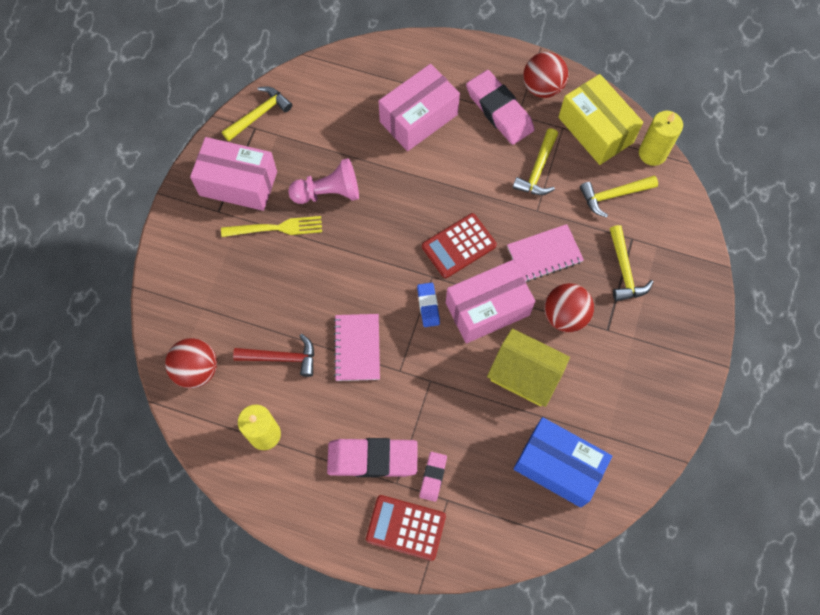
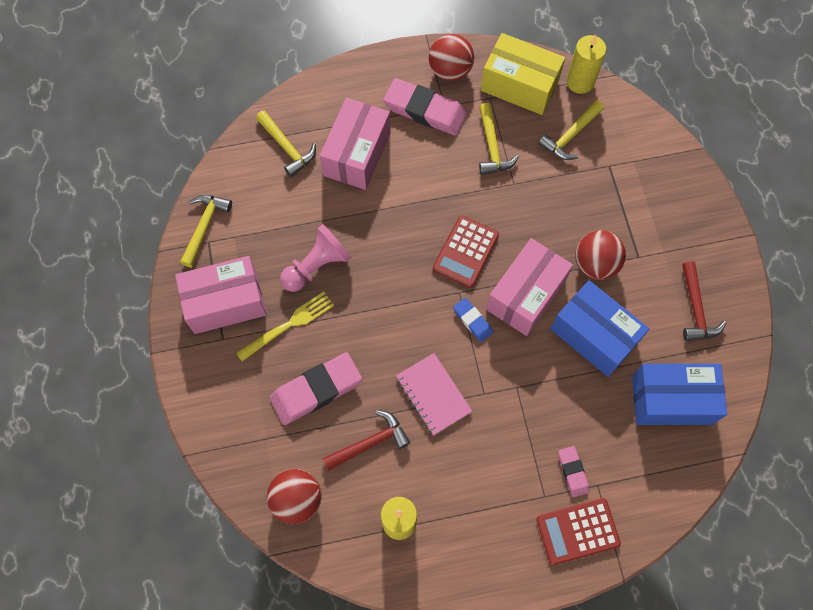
camera: 30 degrees left, 0 degrees up
(372, 459) = (510, 487): pink eraser -> pink eraser (316, 390)
(524, 374) = (594, 335): yellow house -> blue box
(544, 254) = (544, 219): pink notebook -> none
(624, 270) = (620, 197): yellow hammer -> yellow hammer (287, 148)
(630, 402) = (695, 309): none -> red hammer

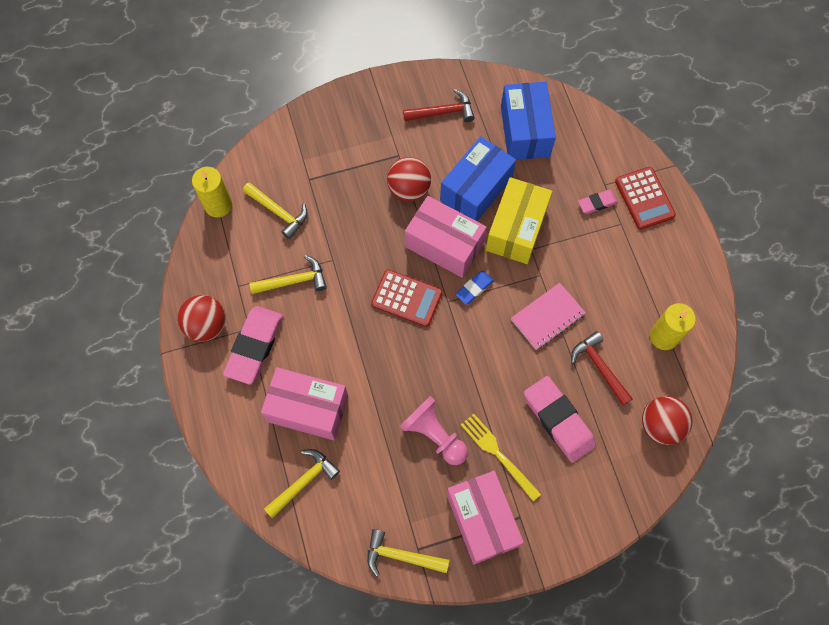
camera: 95 degrees left, 0 degrees up
(519, 85) = (223, 259): yellow box -> yellow box (516, 229)

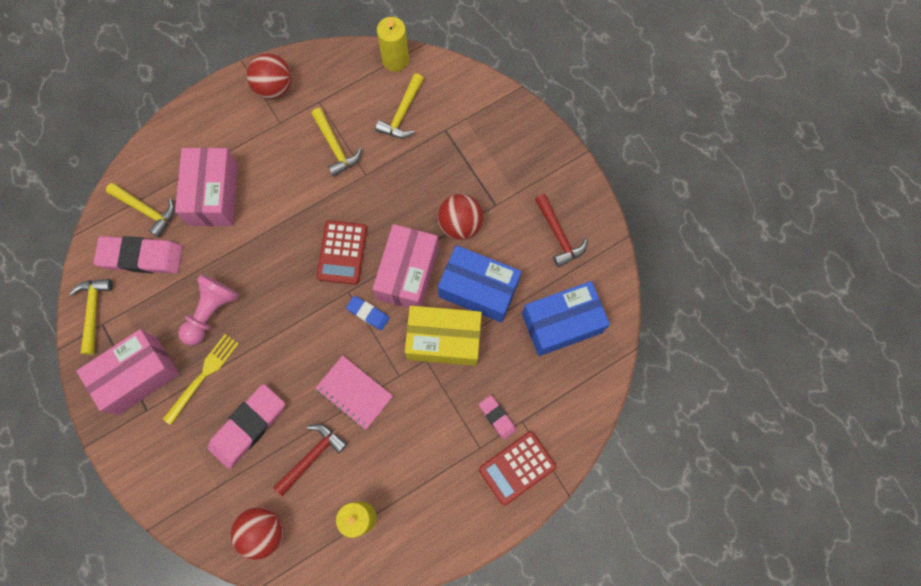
camera: 75 degrees right, 5 degrees up
(254, 346) = (263, 132): pink eraser -> pink eraser (141, 257)

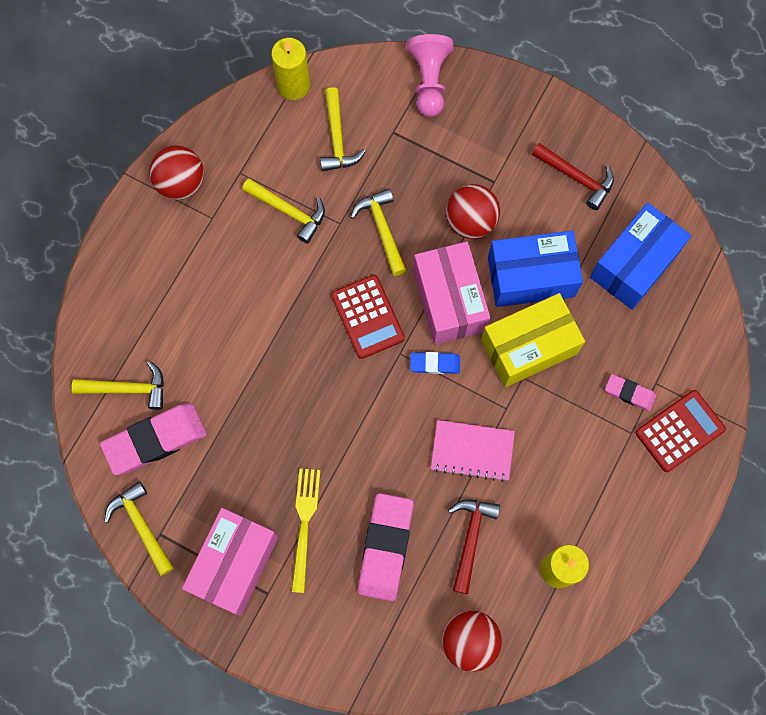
camera: 30 degrees left, 0 degrees up
(211, 312) = (269, 455): pink pawn -> pink pawn (429, 81)
(213, 195) = (191, 332): pink box -> none
(392, 195) = (382, 229): none -> yellow hammer
(517, 468) = (679, 431): red calculator -> red calculator turned 150 degrees counterclockwise

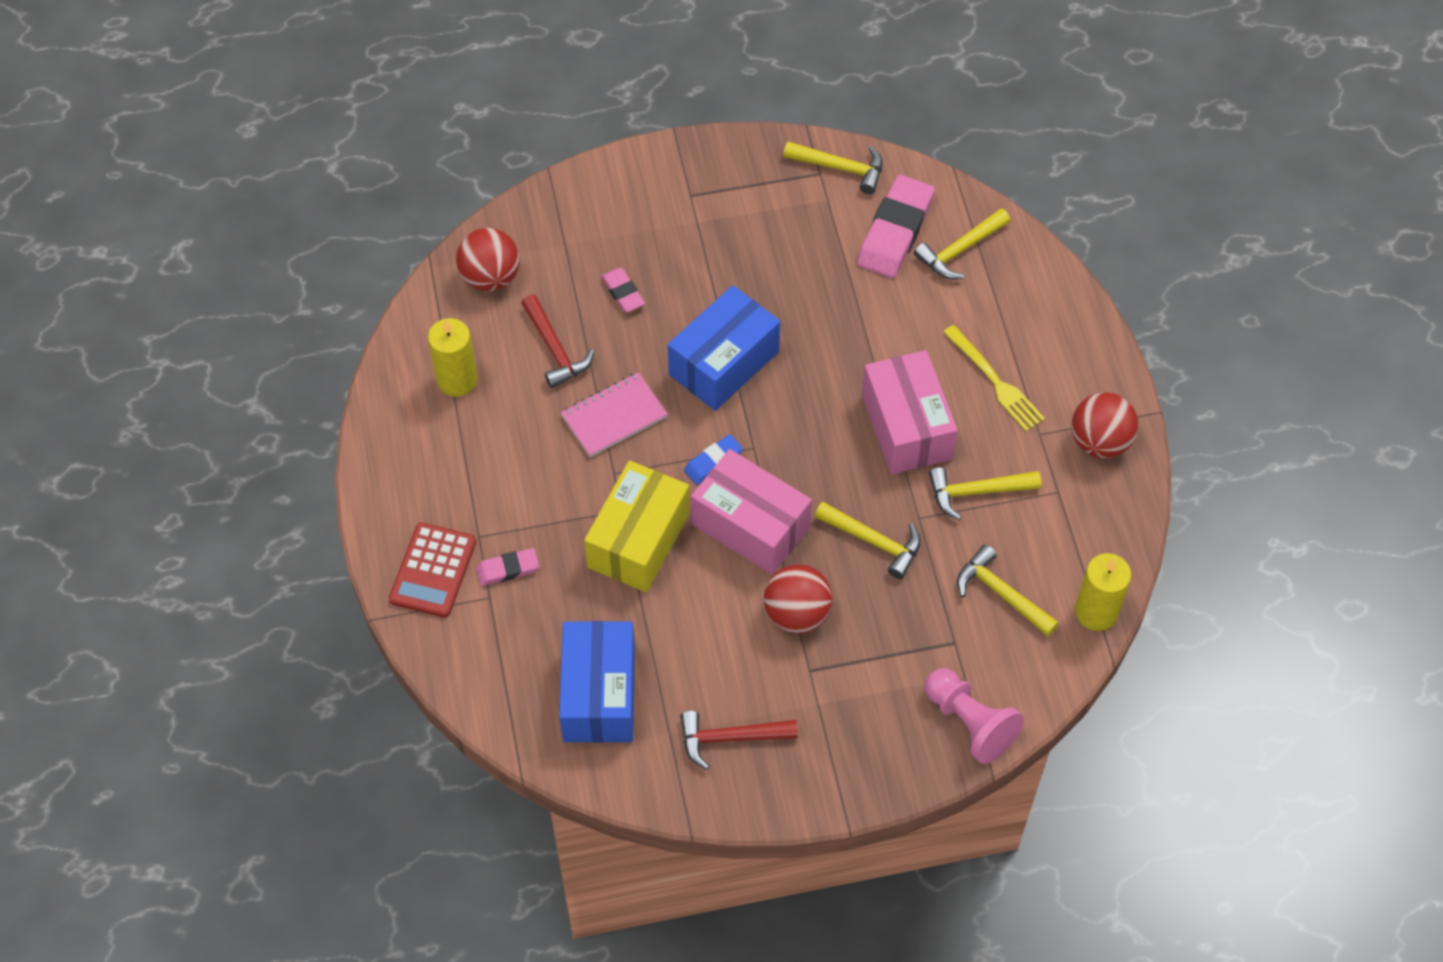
camera: 140 degrees right, 15 degrees down
(234, 564) = (738, 195): pink box -> pink box (906, 427)
(304, 523) = (709, 262): yellow fork -> yellow fork (996, 382)
(367, 317) = (812, 456): red calculator -> none
(385, 547) = (623, 292): pink eraser -> pink eraser, size x0.51
(531, 277) = (692, 605): blue box -> blue box (724, 363)

